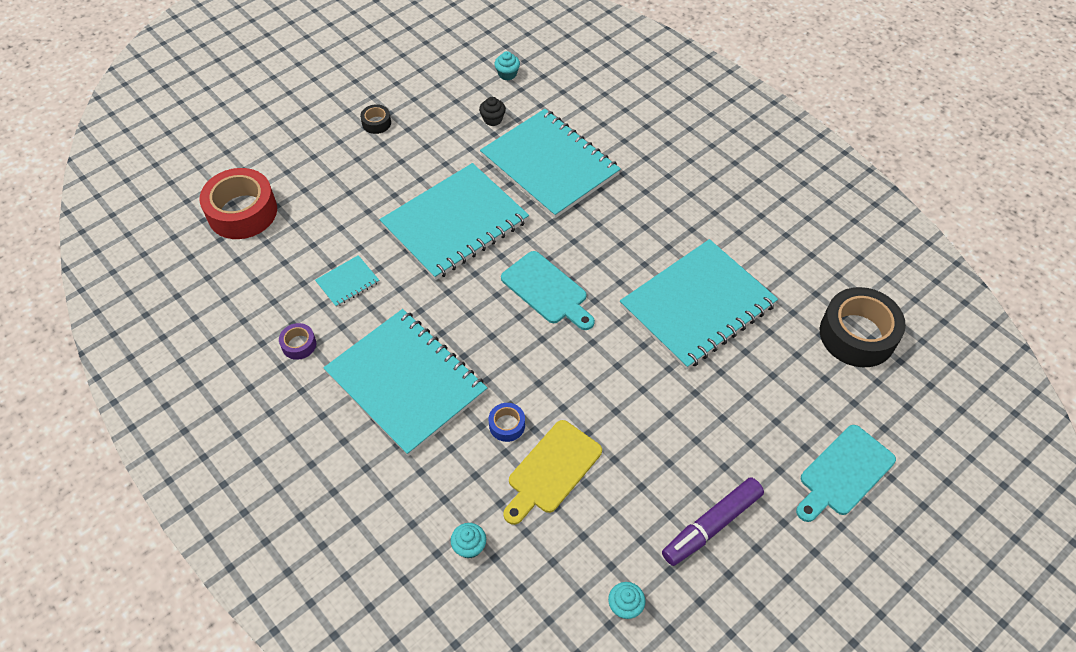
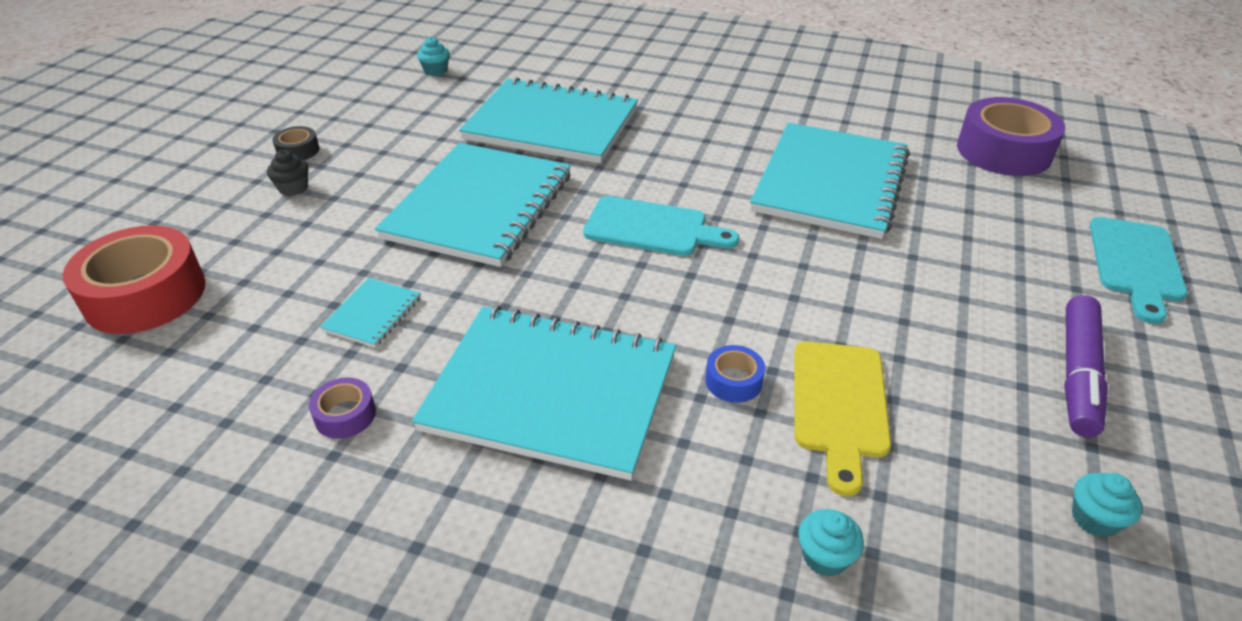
camera: 30 degrees left, 15 degrees down
(493, 119) = (449, 108): black cupcake -> black cupcake (293, 188)
(857, 335) = (1003, 151): black tape -> purple tape

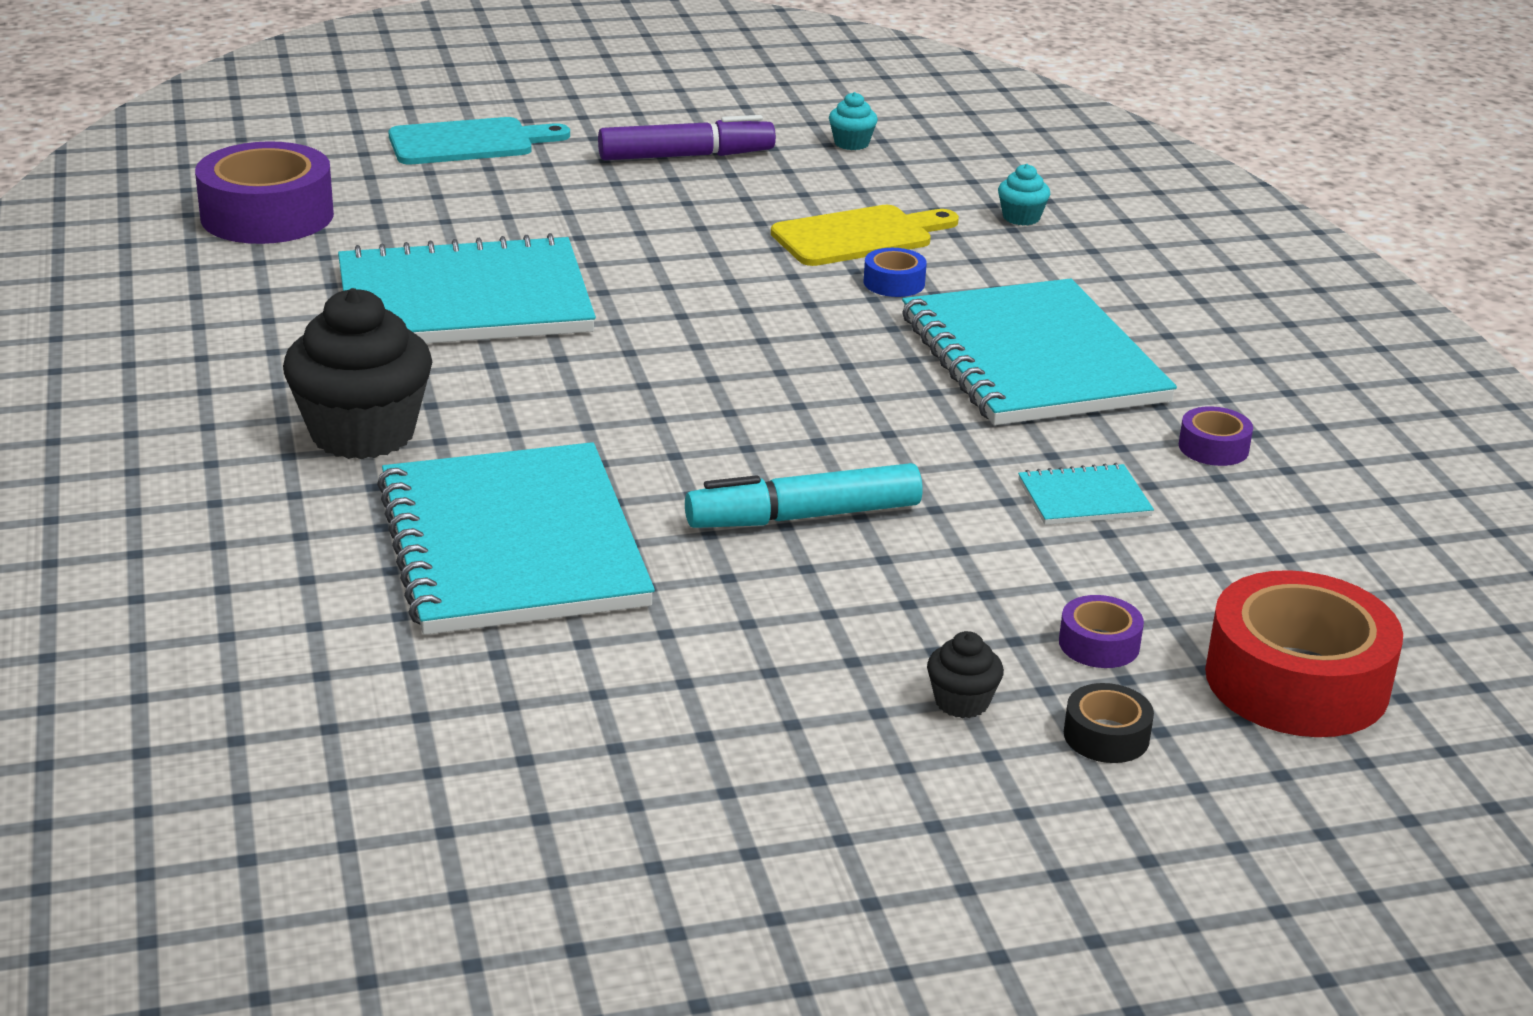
camera: 125 degrees left, 10 degrees down
(265, 246) = (1099, 644): none -> purple tape
(298, 151) = (868, 764): black tape -> black tape (1106, 736)
(436, 71) = (419, 764): turquoise cupcake -> none
(479, 206) = (803, 516): turquoise notebook -> turquoise marker
(652, 228) = (702, 383): turquoise cutting board -> none
(692, 116) = (363, 433): none -> black cupcake

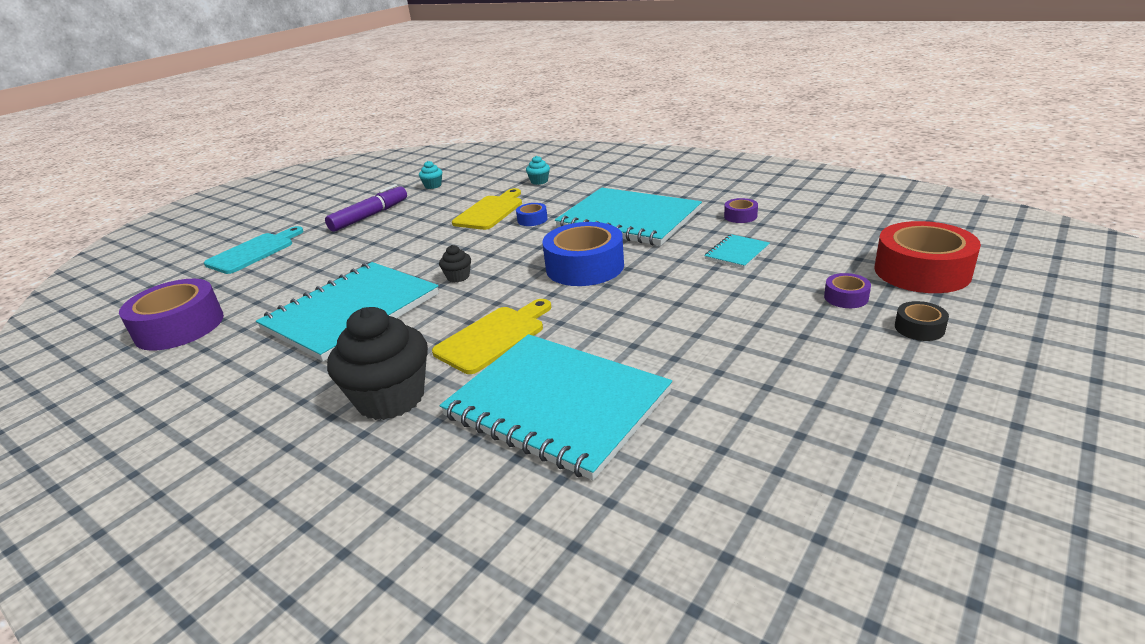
camera: 35 degrees left, 0 degrees up
(570, 427) = (494, 337): none -> yellow cutting board
(803, 516) = (657, 316): turquoise marker -> none
(836, 398) = (585, 267): none -> blue tape
(961, 702) = (853, 349): black cupcake -> black cupcake (458, 277)

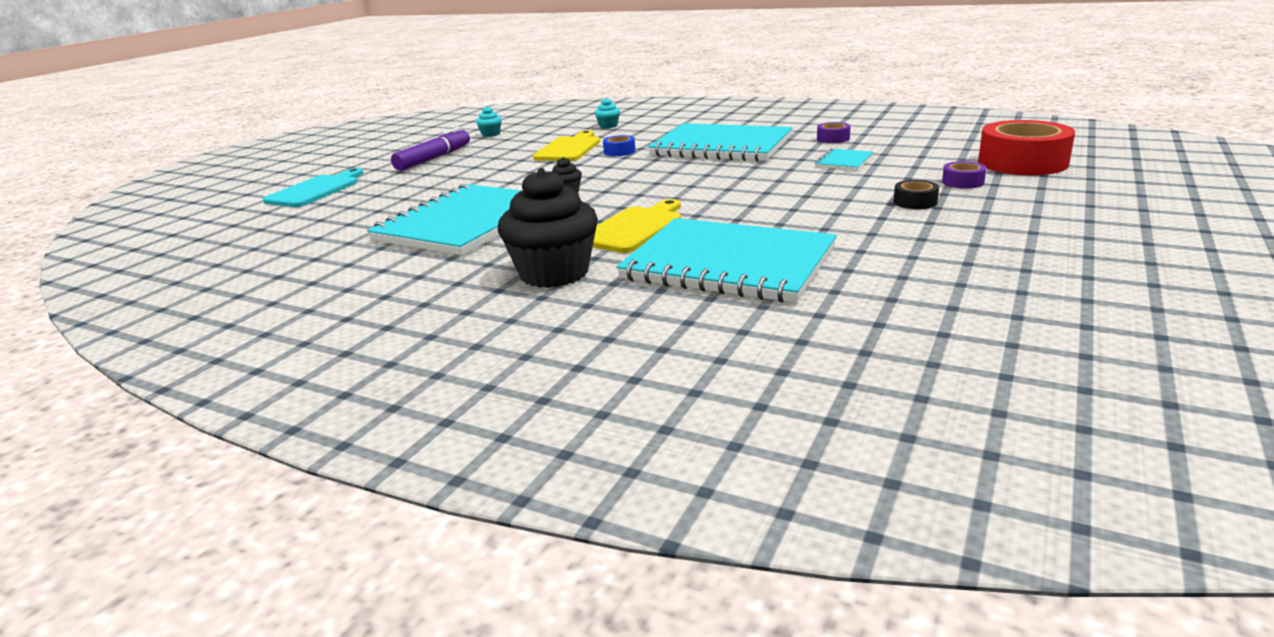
camera: 10 degrees left, 5 degrees down
(179, 327) = (271, 246): purple tape -> none
(585, 267) = (697, 179): blue tape -> none
(919, 328) = (1038, 195): black tape -> black tape (915, 202)

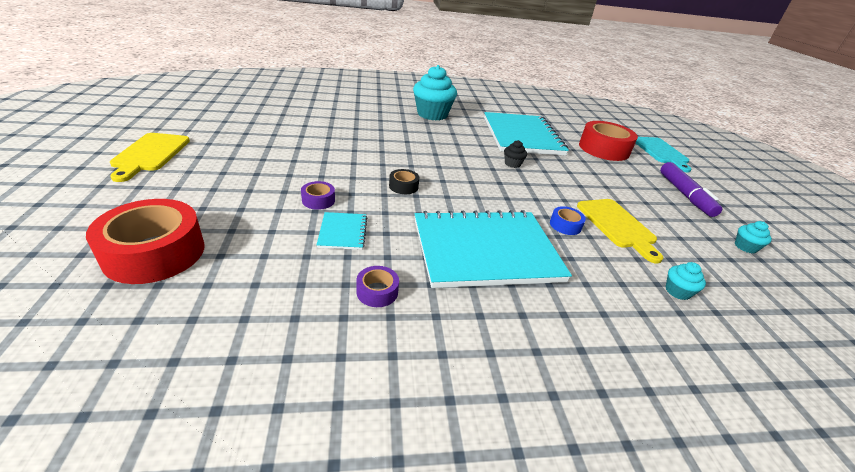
camera: 140 degrees right, 10 degrees up
(387, 199) = (603, 149): none -> red tape
(554, 273) = (432, 114): black cupcake -> turquoise cupcake
(634, 228) = (431, 140): yellow cutting board -> yellow cutting board (150, 154)
(728, 264) = (362, 124): turquoise notebook -> none
(915, 202) = (272, 177): black tape -> black tape (403, 186)
(963, 182) = (230, 207): purple tape -> purple tape (318, 200)

